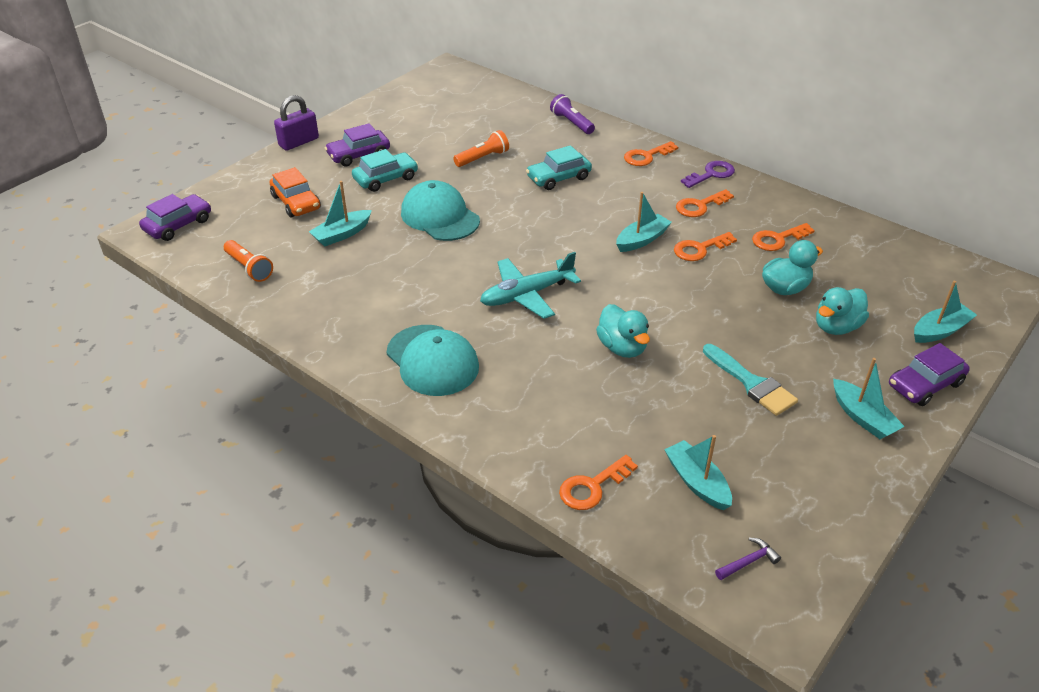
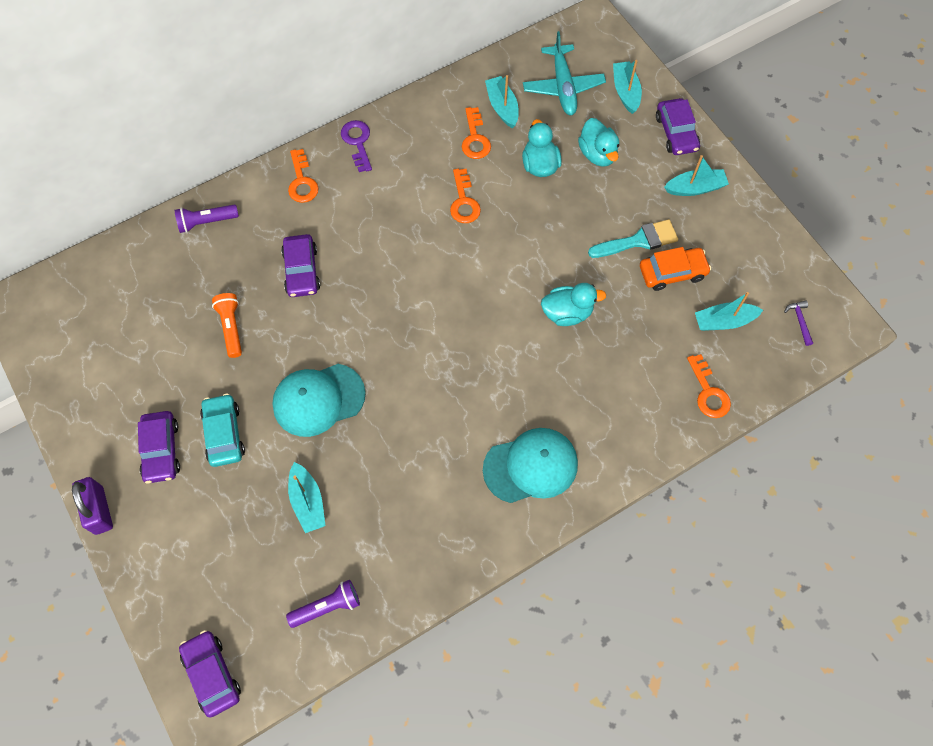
camera: 70 degrees left, 25 degrees up
(249, 268) = (327, 607): orange flashlight -> purple flashlight
(296, 202) = (226, 537): orange car -> orange car (672, 272)
(526, 295) = (472, 362): turquoise plane -> turquoise plane (563, 87)
(558, 178) = (302, 271): turquoise car -> purple car
(642, 240) = (432, 240): turquoise boat -> turquoise boat (502, 107)
(700, 206) = (402, 173): orange key -> none

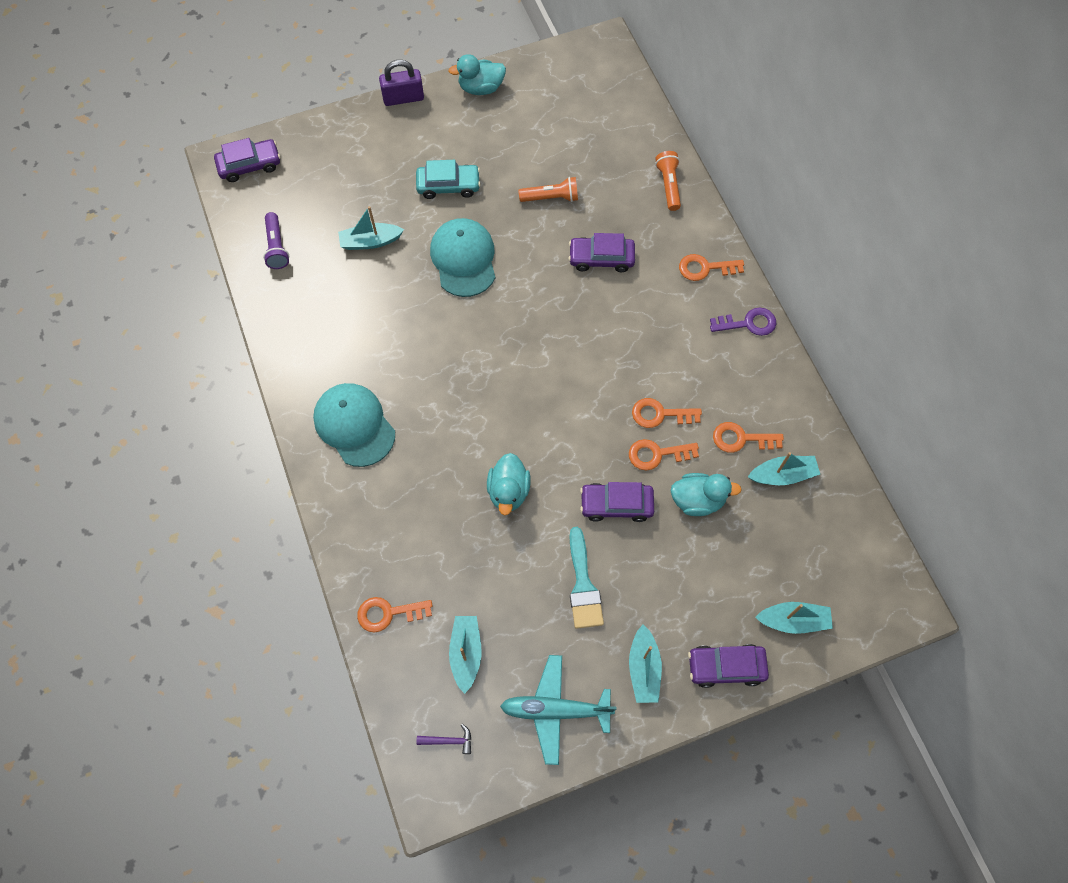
camera: 100 degrees right, 0 degrees up
(161, 450) = (444, 141): purple car -> purple car (616, 505)
(206, 222) = (668, 185): purple flashlight -> orange flashlight
(503, 199) = (657, 454): none -> orange key
(531, 466) = (354, 425): turquoise cap -> turquoise cap turned 150 degrees clockwise
(563, 87) = (806, 548): turquoise plane -> turquoise plane (555, 710)
(597, 154) = (705, 566): turquoise duck -> turquoise duck (481, 88)
(672, 272) = (536, 612): orange car -> none

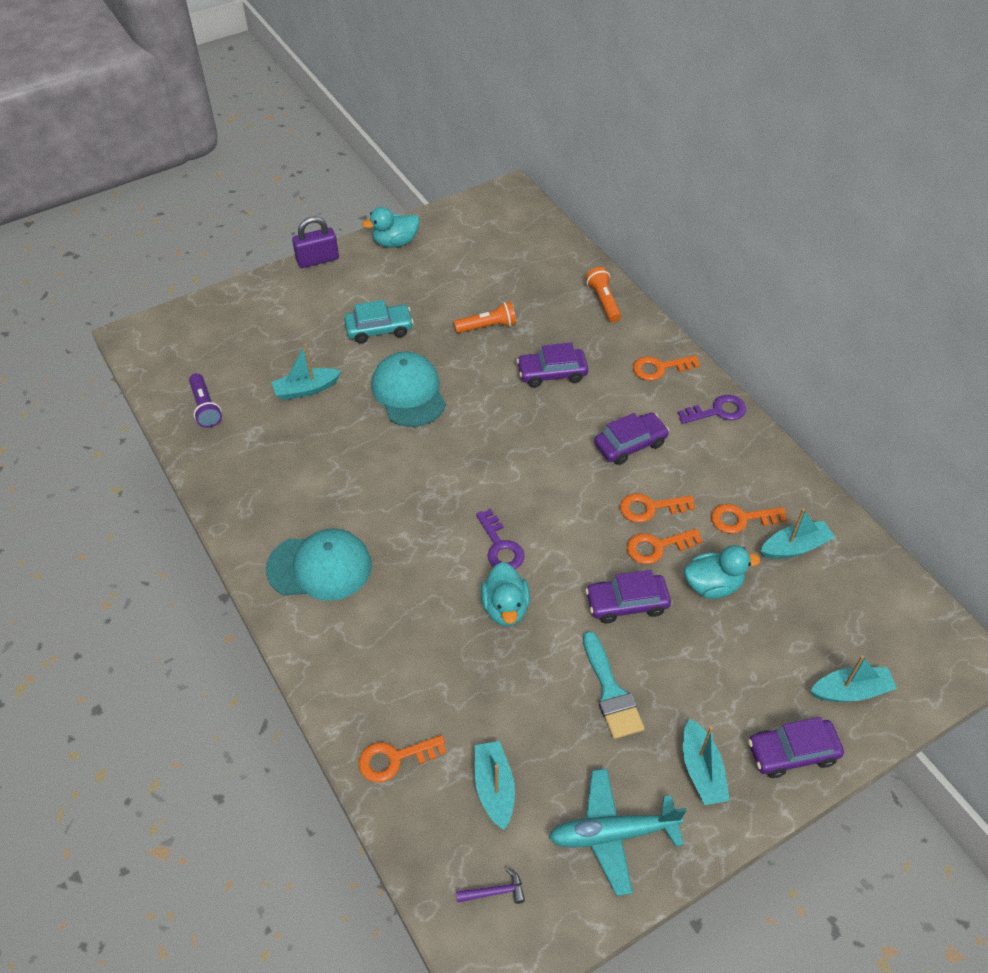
camera: 10 degrees left, 15 degrees down
(250, 165) = (165, 337): purple car -> purple car (630, 444)
(354, 425) = (320, 567): turquoise cap -> turquoise cap turned 135 degrees clockwise
(516, 431) = (500, 546): none -> purple key

